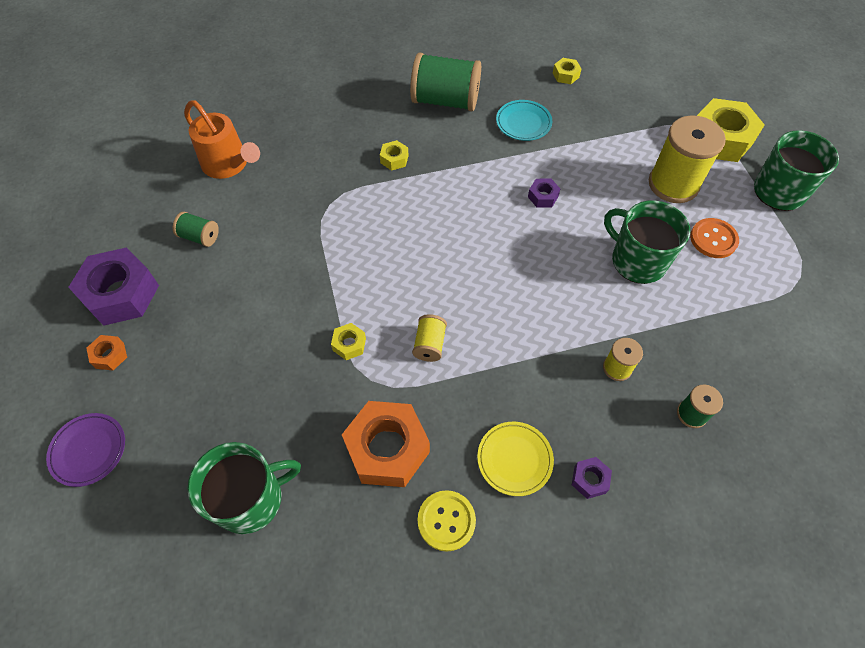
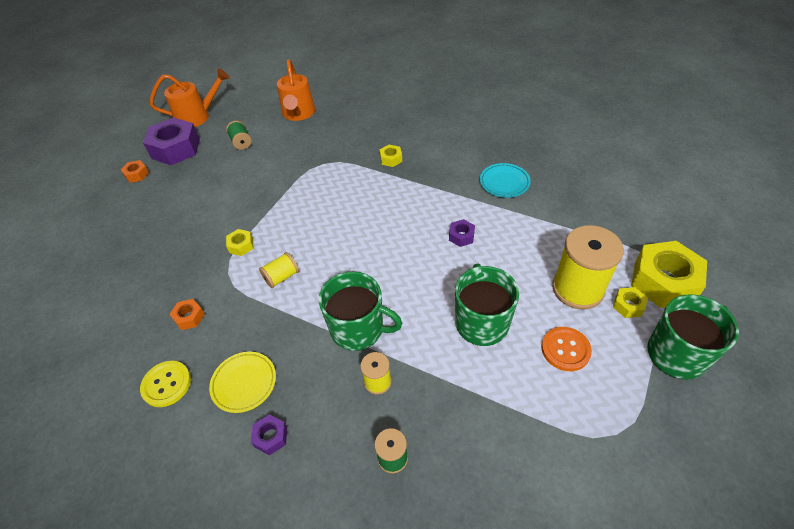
camera: 45 degrees right, 10 degrees down
(89, 450) = (77, 212): purple plate -> none
(96, 238) = (198, 116): none -> orange watering can
(251, 499) = (102, 289): green mug -> green mug (358, 329)
(387, 448) = (189, 317): orange nut -> orange nut, size x0.45
(445, 101) = (465, 142): green spool -> none
(565, 75) = (576, 168): yellow nut -> yellow nut (628, 306)

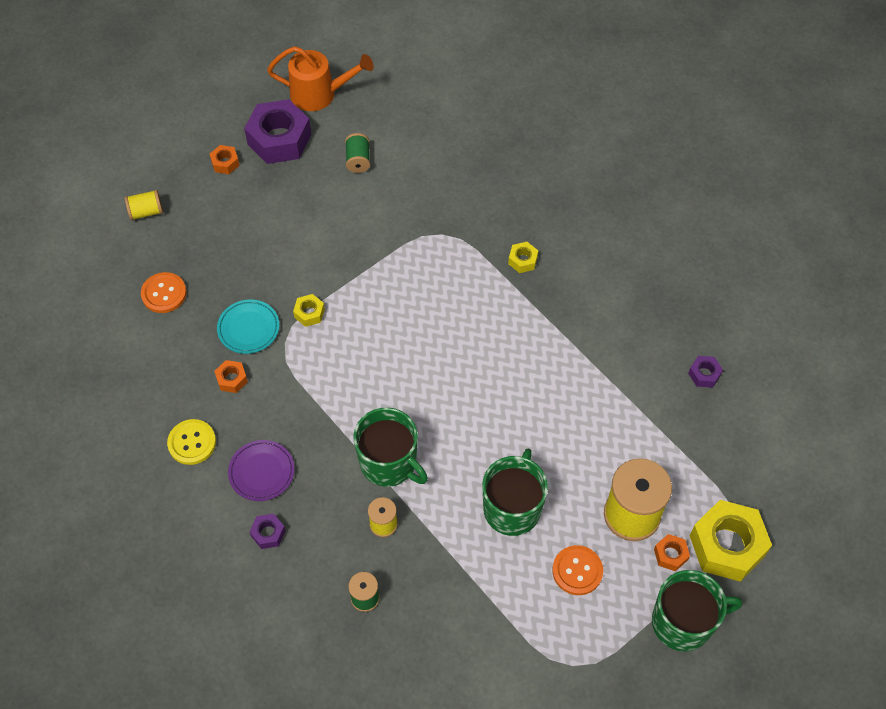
camera: 20 degrees right, 10 degrees up
(107, 275) = (164, 293): none -> orange button
(244, 383) = (261, 472): yellow plate -> purple plate
(281, 277) = (337, 371): yellow spool -> yellow spool (146, 212)
(298, 114) = (443, 140): orange watering can -> none
(461, 236) = (547, 401): purple nut -> purple nut (704, 374)
(504, 183) = (636, 350): turquoise plate -> turquoise plate (248, 328)
(628, 306) = (670, 555): yellow nut -> orange nut

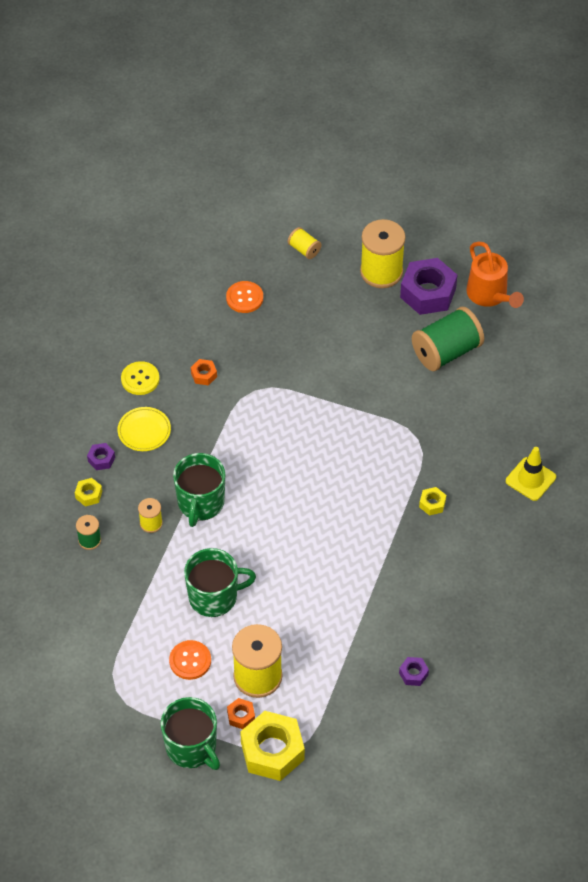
camera: 60 degrees right, 5 degrees down
(225, 163) = (381, 272): orange nut -> yellow spool
(248, 328) = (251, 363): turquoise plate -> none
(261, 472) = (144, 431): purple plate -> yellow plate
(309, 313) = (289, 392): yellow nut -> yellow nut (89, 495)
(358, 160) = (446, 352): green spool -> green spool, size x2.04
(545, 170) = (530, 479): none -> yellow traffic cone

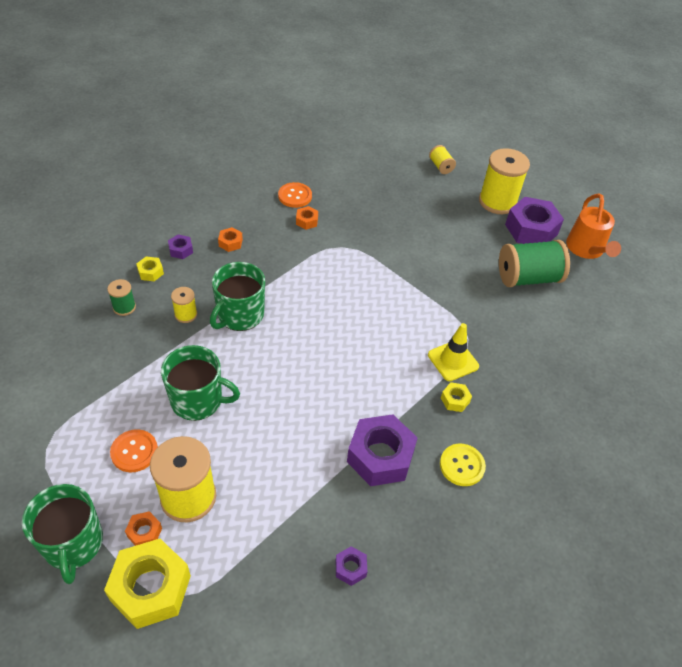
camera: 20 degrees right, 5 degrees down
(140, 379) = (253, 206): yellow button -> yellow button (462, 465)
(144, 431) = (230, 243): yellow plate -> orange nut
(244, 298) = (373, 181): orange button -> orange button (295, 196)
(393, 579) = (380, 456): none -> purple nut
(530, 479) = (565, 416): yellow traffic cone -> yellow traffic cone (453, 360)

